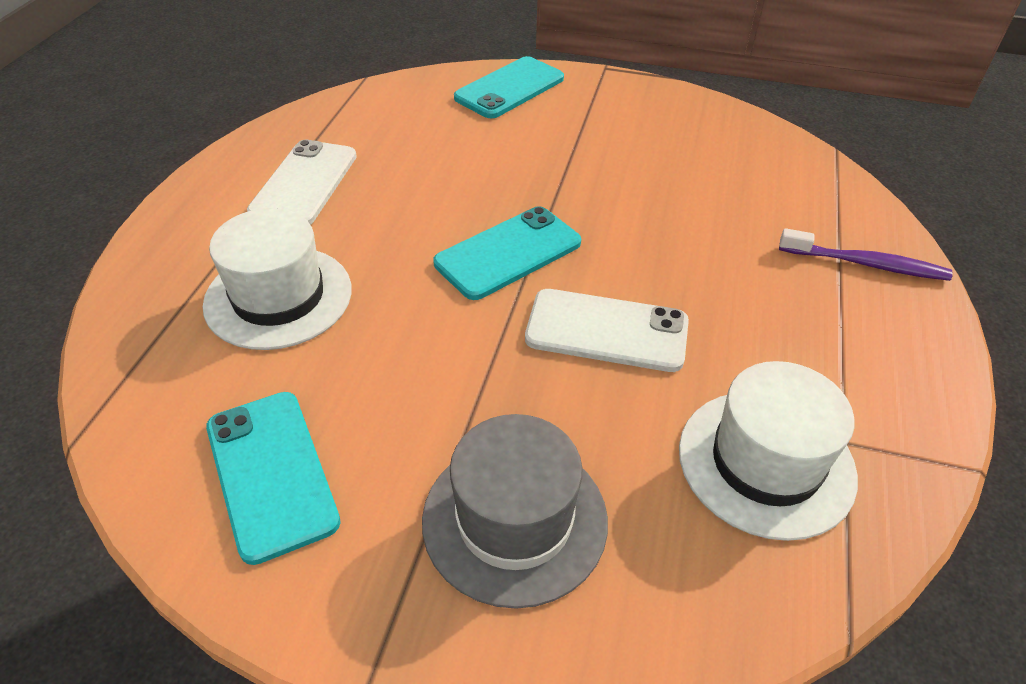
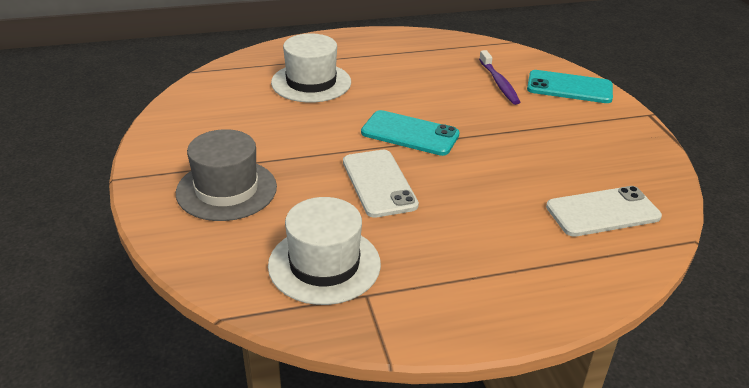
camera: 60 degrees right, 10 degrees down
(271, 473) = (208, 119): turquoise phone -> none
(304, 183) = (398, 59): white phone -> white phone (602, 212)
(865, 264) = (556, 278): purple toothbrush -> purple toothbrush (499, 83)

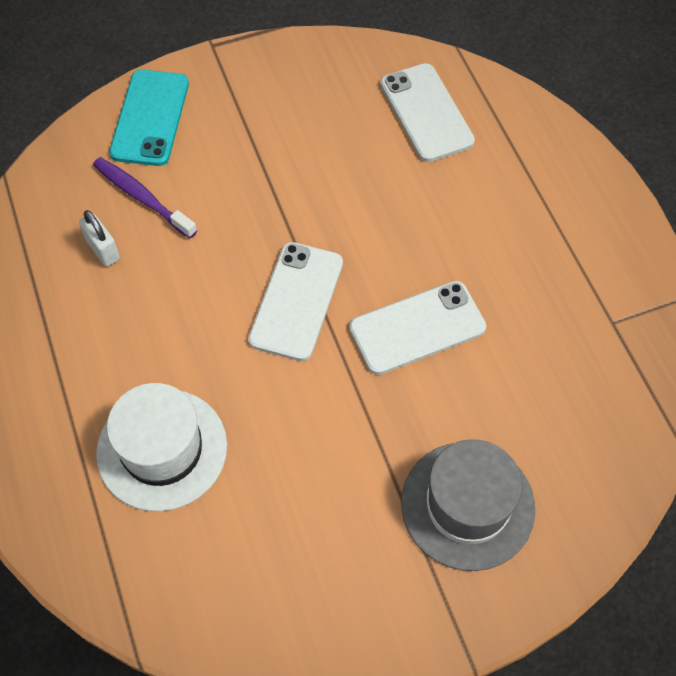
camera: 95 degrees left, 25 degrees up
(324, 264) = (579, 367): white hat -> none
(410, 134) = (296, 301): turquoise phone -> white phone
(456, 69) = (103, 250): none -> white padlock
(499, 83) = (142, 198): purple toothbrush -> purple toothbrush turned 120 degrees counterclockwise

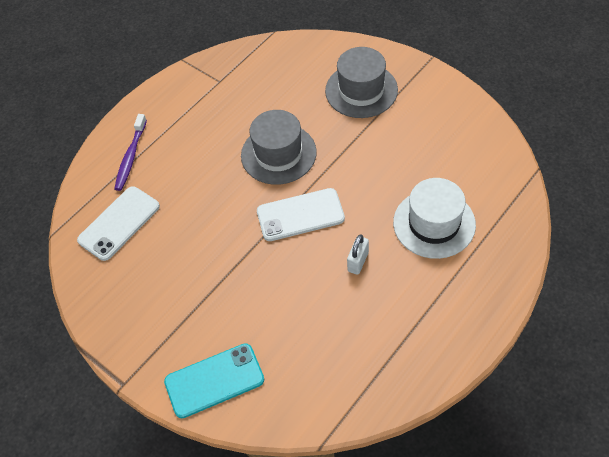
camera: 115 degrees left, 5 degrees down
(103, 250) = (336, 337): white padlock -> white padlock (358, 262)
(142, 198) = (283, 340): purple toothbrush -> purple toothbrush (131, 156)
(417, 328) = (278, 154): white phone -> grey hat

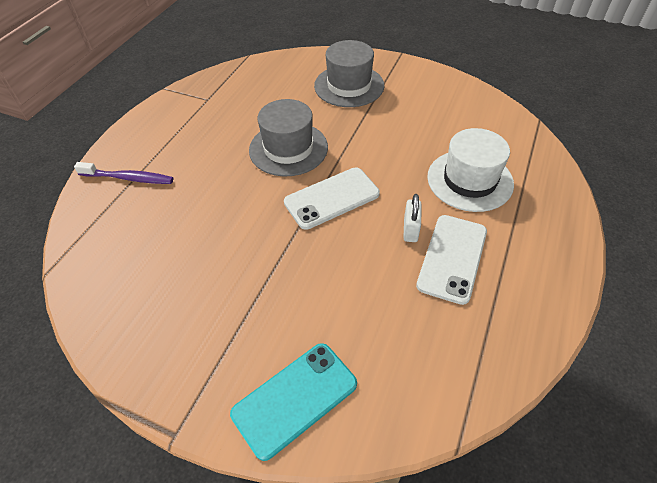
camera: 20 degrees left, 5 degrees down
(119, 223) = (128, 245): white phone -> white phone (452, 258)
(131, 156) = (128, 178): purple toothbrush -> purple toothbrush turned 75 degrees counterclockwise

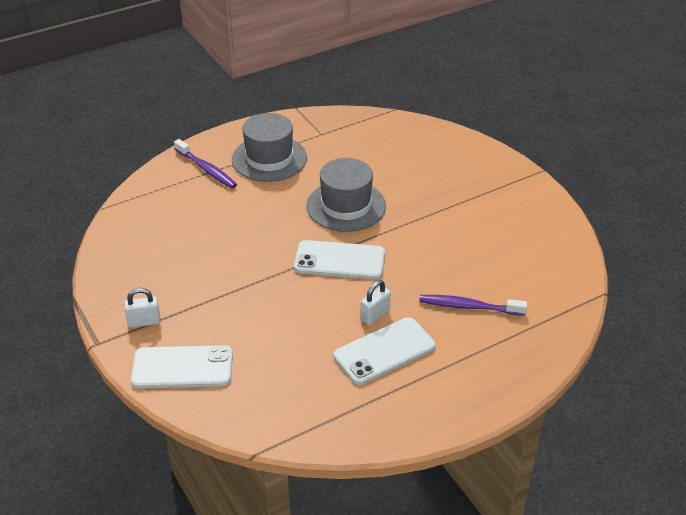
camera: 35 degrees right, 10 degrees down
(206, 373) = (144, 322): none -> white padlock
(295, 399) = (182, 367): turquoise phone -> white phone
(349, 86) = (456, 178): grey hat -> grey hat (269, 159)
(470, 180) = (469, 307): white hat -> purple toothbrush

